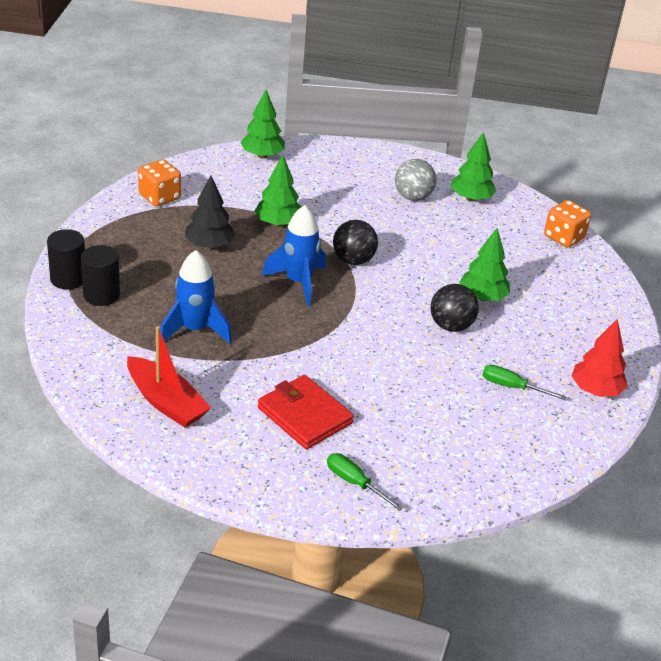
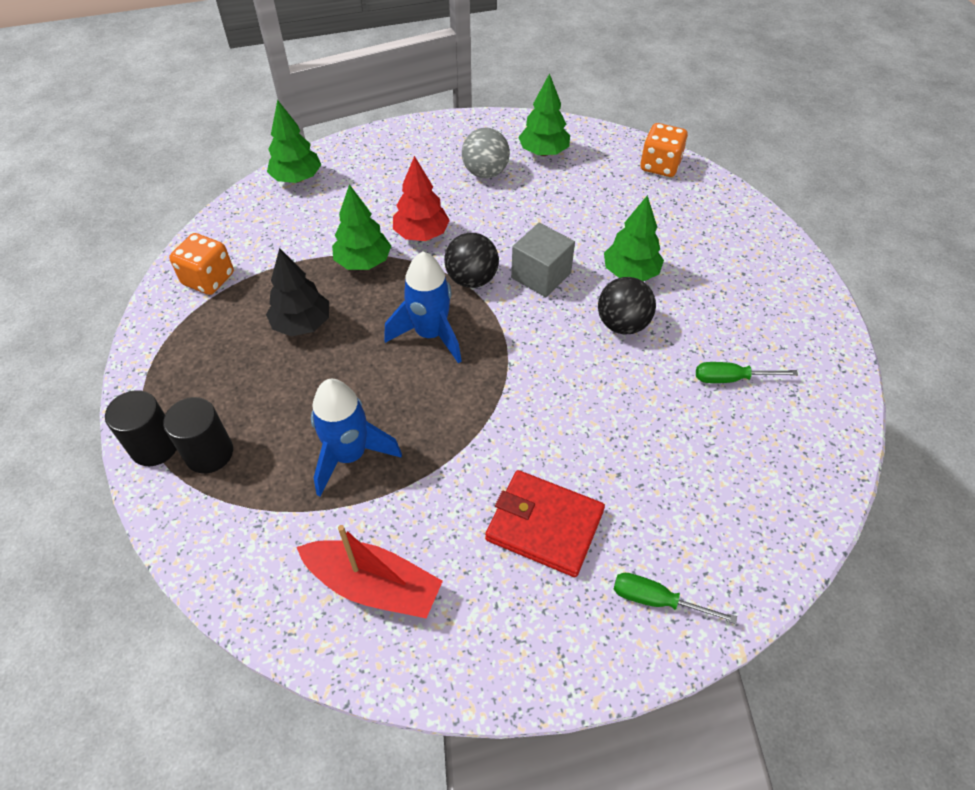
camera: 20 degrees left, 15 degrees up
(409, 275) = (541, 275): none -> grey cube
(595, 390) = (810, 345): red tree -> red tree (421, 234)

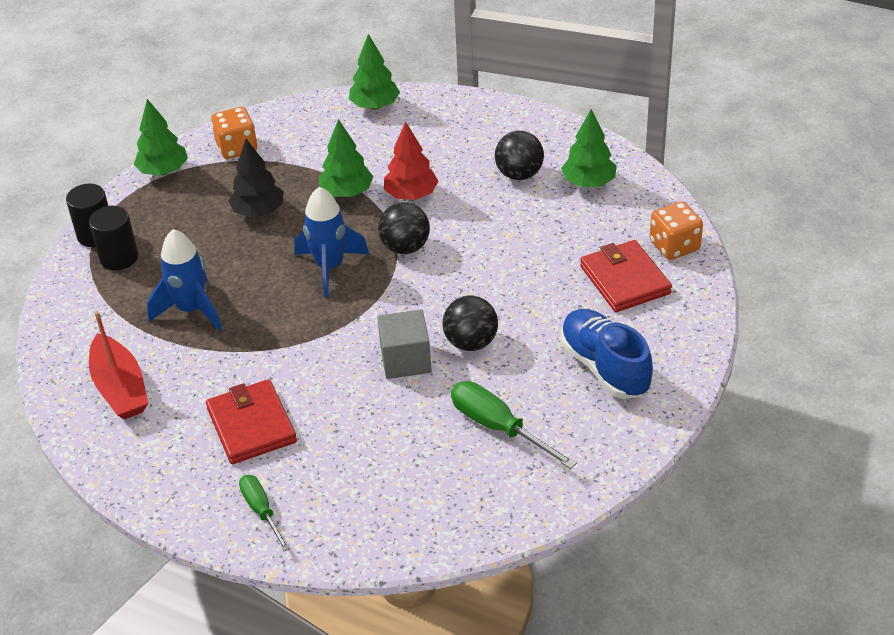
camera: 45 degrees right, 10 degrees down
(485, 172) = (519, 174): grey ball -> black ball
(541, 275) = (458, 274): grey cube -> grey cube (405, 360)
(630, 273) = (528, 311): green tree -> green tree (163, 171)
(661, 208) = (624, 280): none -> red wallet
(731, 379) = (498, 427): green screwdriver -> green screwdriver, size x1.56
(735, 281) = (604, 367): none -> blue shoe

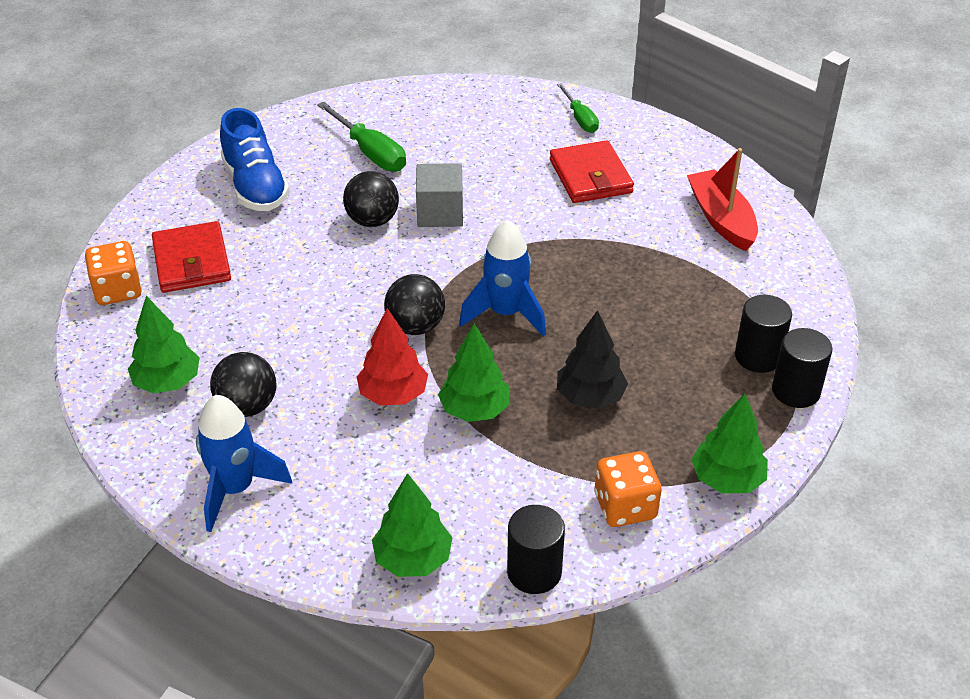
camera: 175 degrees left, 0 degrees up
(191, 310) = (660, 285): blue rocket -> blue rocket (235, 489)
(297, 108) = (534, 572): none -> black cylinder

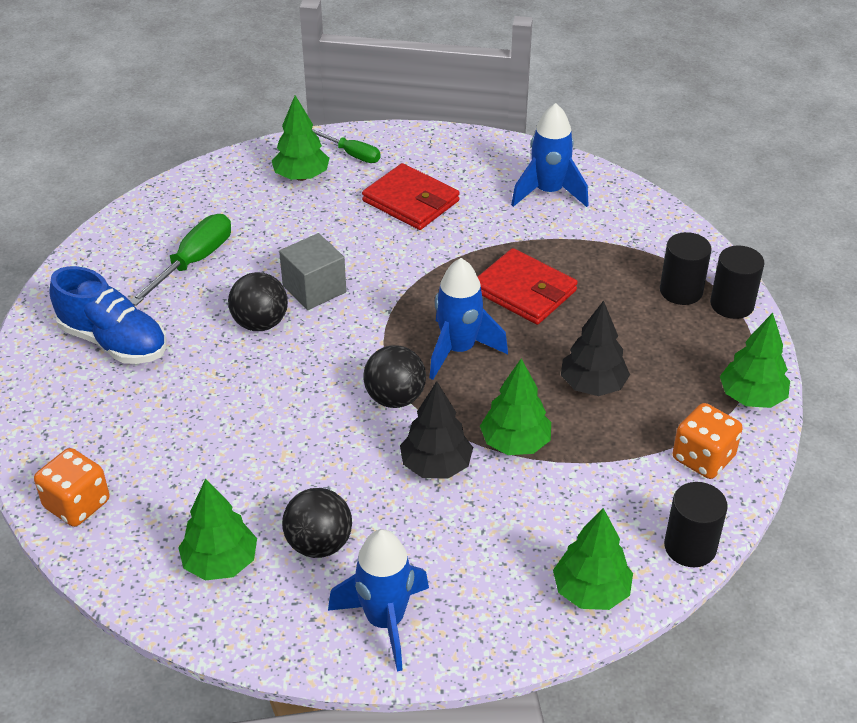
camera: 35 degrees left, 0 degrees up
(192, 261) = (124, 441): red wallet -> red wallet (524, 291)
(370, 152) = (193, 262): green screwdriver -> green screwdriver turned 75 degrees counterclockwise
(393, 395) = (436, 466): red tree -> black tree
(520, 120) = (301, 176): none -> green tree
(721, 219) = (548, 192): red boat -> blue rocket

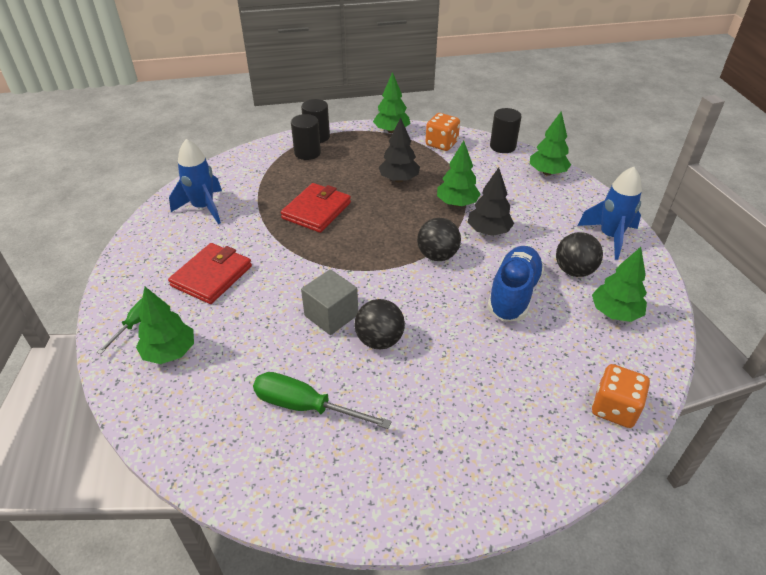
camera: 100 degrees left, 0 degrees up
(114, 342) = (428, 440): blue shoe -> blue shoe (513, 294)
(458, 350) = (382, 233): blue rocket -> none

